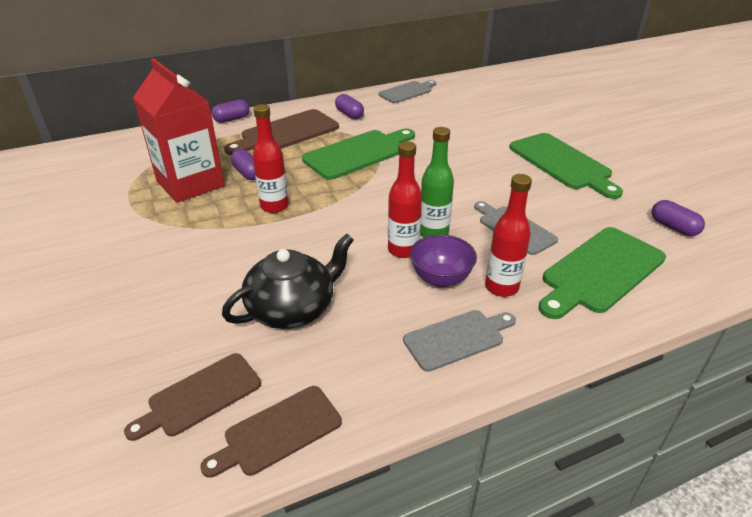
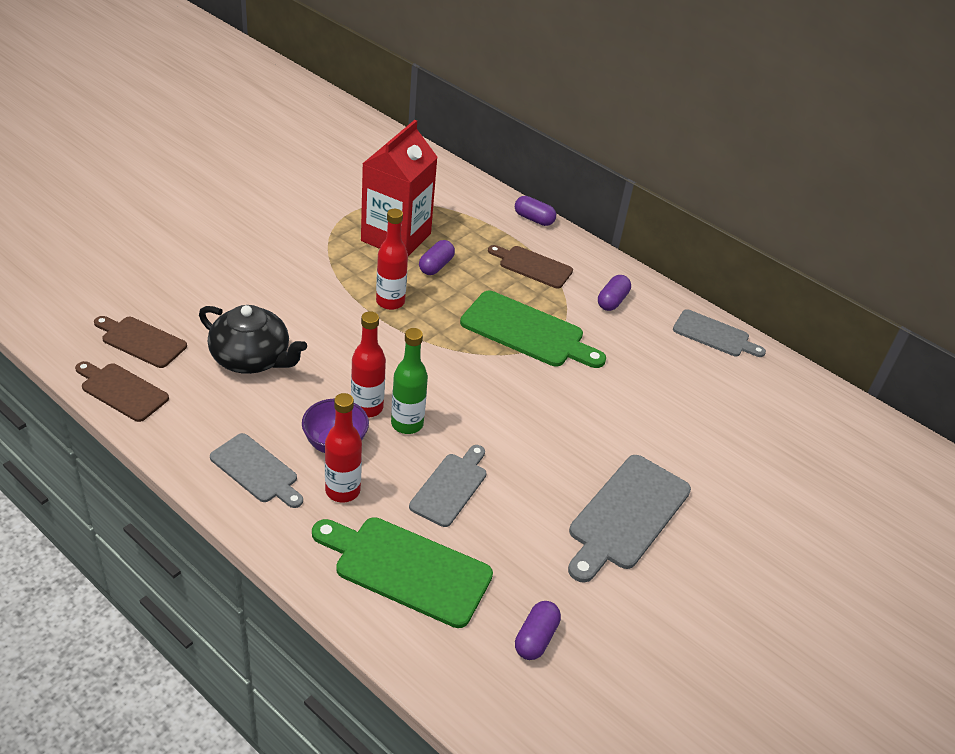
camera: 60 degrees right, 5 degrees up
(286, 133) = (532, 266): brown cutting board -> brown cutting board, size x0.63
(562, 163) = (627, 515): green cutting board -> grey cutting board

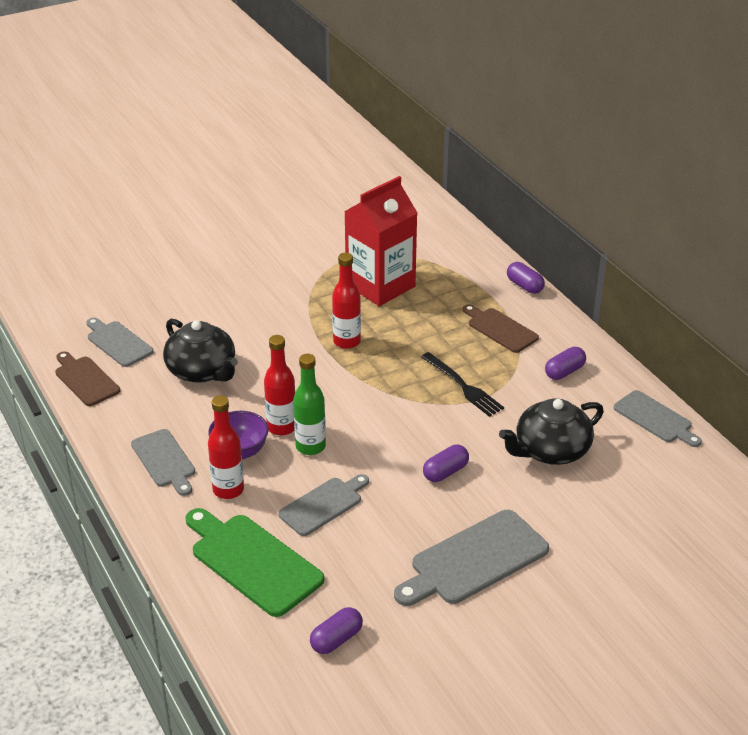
camera: 25 degrees right, 5 degrees down
(141, 341) = (118, 343): brown cutting board -> grey cutting board
(436, 266) = (405, 316): purple capsule -> purple capsule (445, 472)
(527, 331) = (463, 386): green cutting board -> black fork
(639, 384) = (551, 450): none -> black teapot

